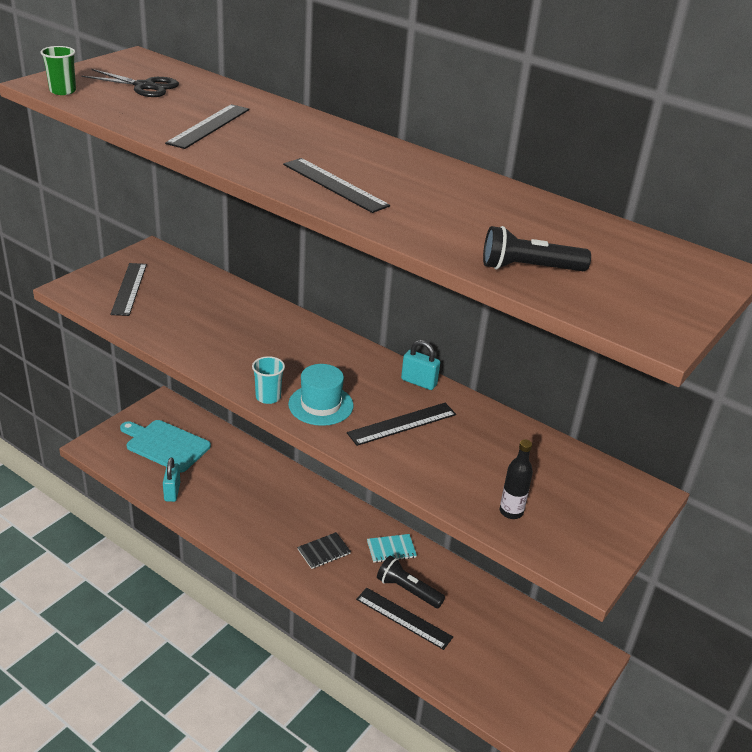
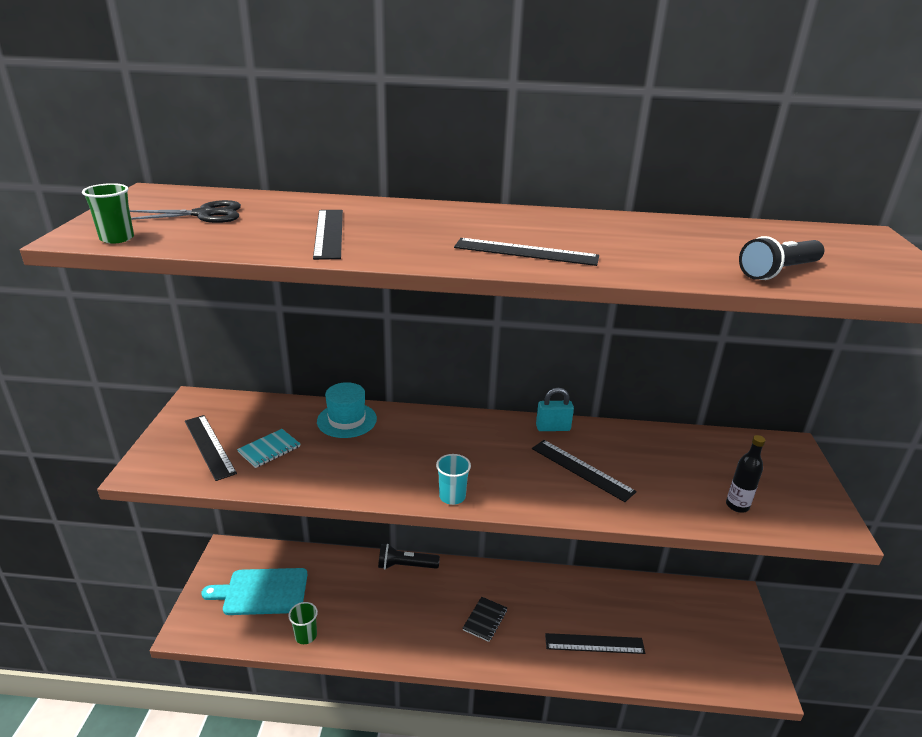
camera: 30 degrees left, 5 degrees down
(172, 492) = (306, 635): turquoise padlock -> green cup
(321, 405) = (503, 483): turquoise hat -> turquoise hat (347, 420)
(391, 549) = (533, 588): turquoise notebook -> turquoise notebook (269, 449)
(402, 424) = (582, 469): black ruler -> black ruler turned 75 degrees counterclockwise
(407, 590) = (576, 617): black flashlight -> black flashlight (406, 566)

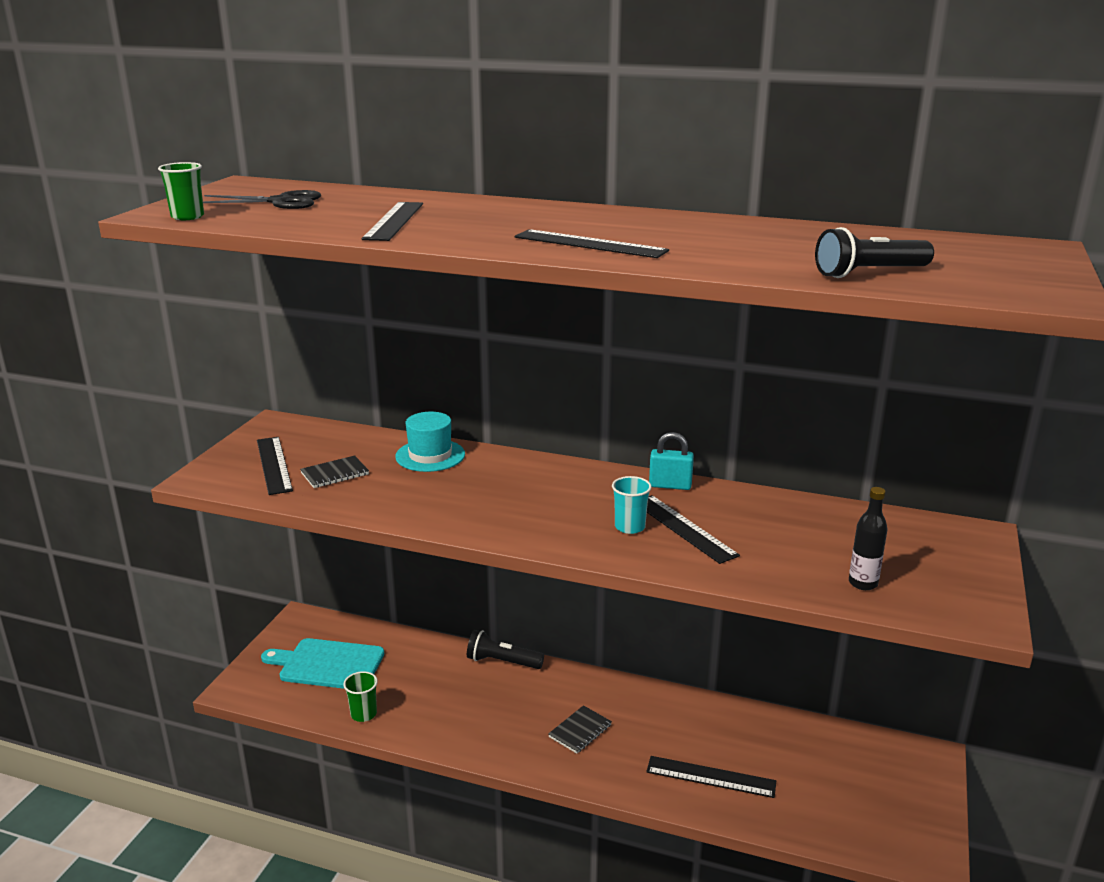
camera: 15 degrees right, 5 degrees down
(269, 449) = (335, 474): turquoise notebook -> black notebook
(452, 496) = (516, 536): turquoise cup -> turquoise cup (630, 527)

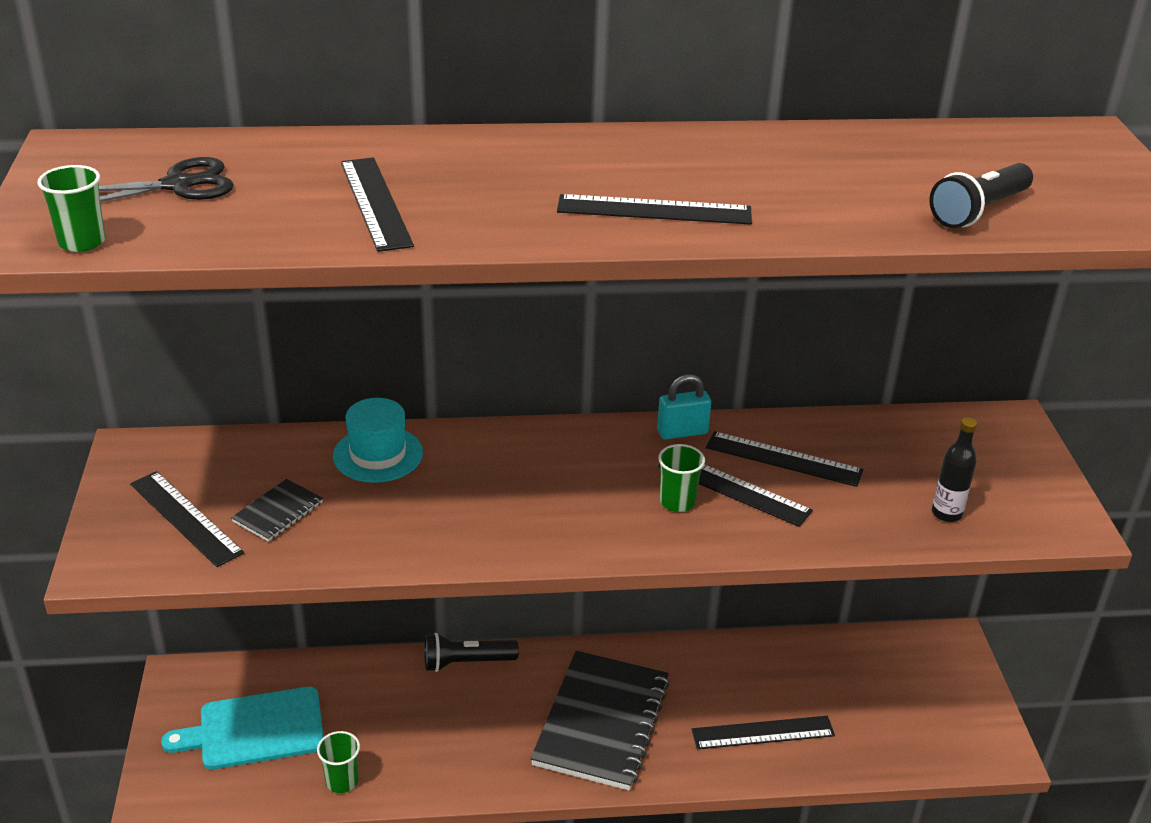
camera: 25 degrees left, 10 degrees up
(580, 731) = (602, 722): black notebook -> black notebook, size x2.30
(630, 527) = (677, 502): turquoise cup -> green cup
(742, 518) = (784, 459): none -> black ruler

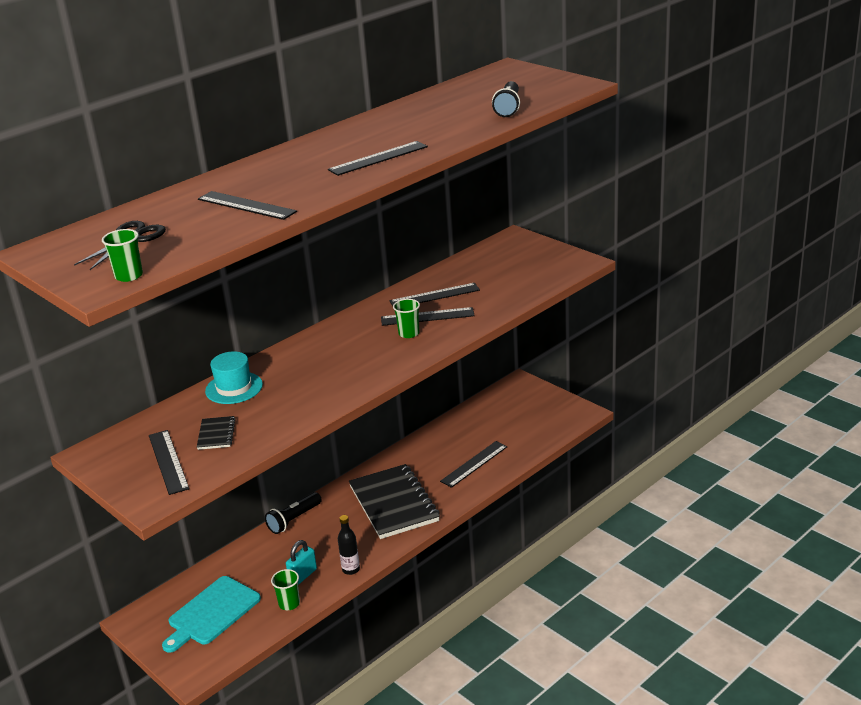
camera: 35 degrees left, 5 degrees down
(186, 518) = (168, 461): black ruler -> black ruler turned 60 degrees clockwise
(682, 432) = (374, 308): turquoise padlock -> turquoise padlock (303, 575)
(946, 513) = (528, 282): black bottle -> black bottle (351, 569)

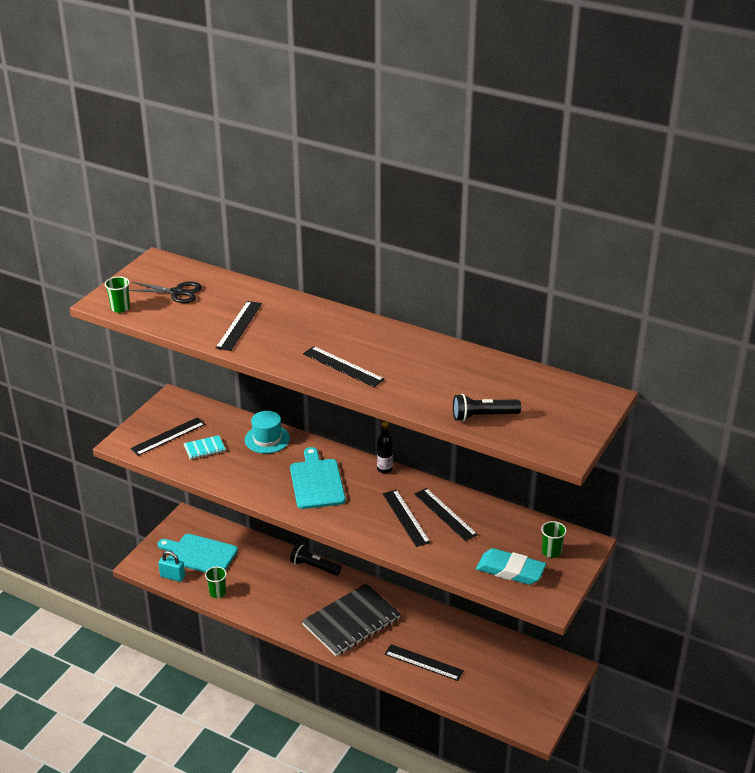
camera: 70 degrees right, 5 degrees up
(216, 434) = (204, 448): black notebook -> turquoise notebook
(303, 575) = (250, 591): turquoise padlock -> turquoise padlock (172, 576)
(335, 362) = (316, 482): none -> turquoise cutting board
(351, 569) = (263, 617): black bottle -> black bottle (384, 469)
(409, 333) = (373, 513): green cup -> green cup (551, 552)
(532, 274) = (510, 570): none -> turquoise eraser

